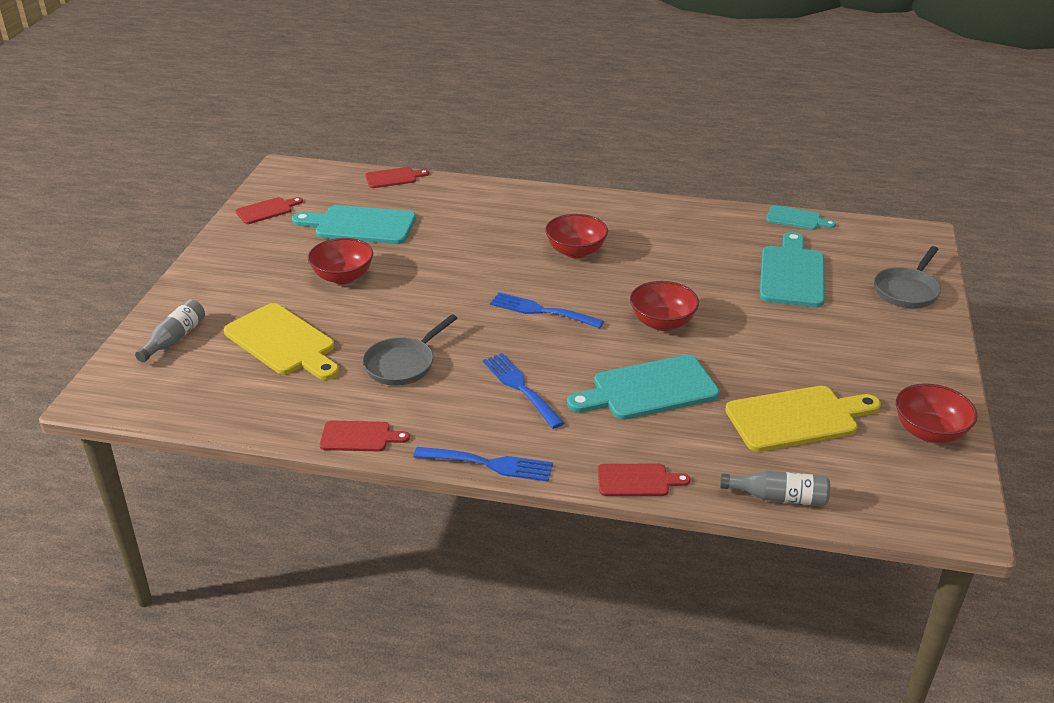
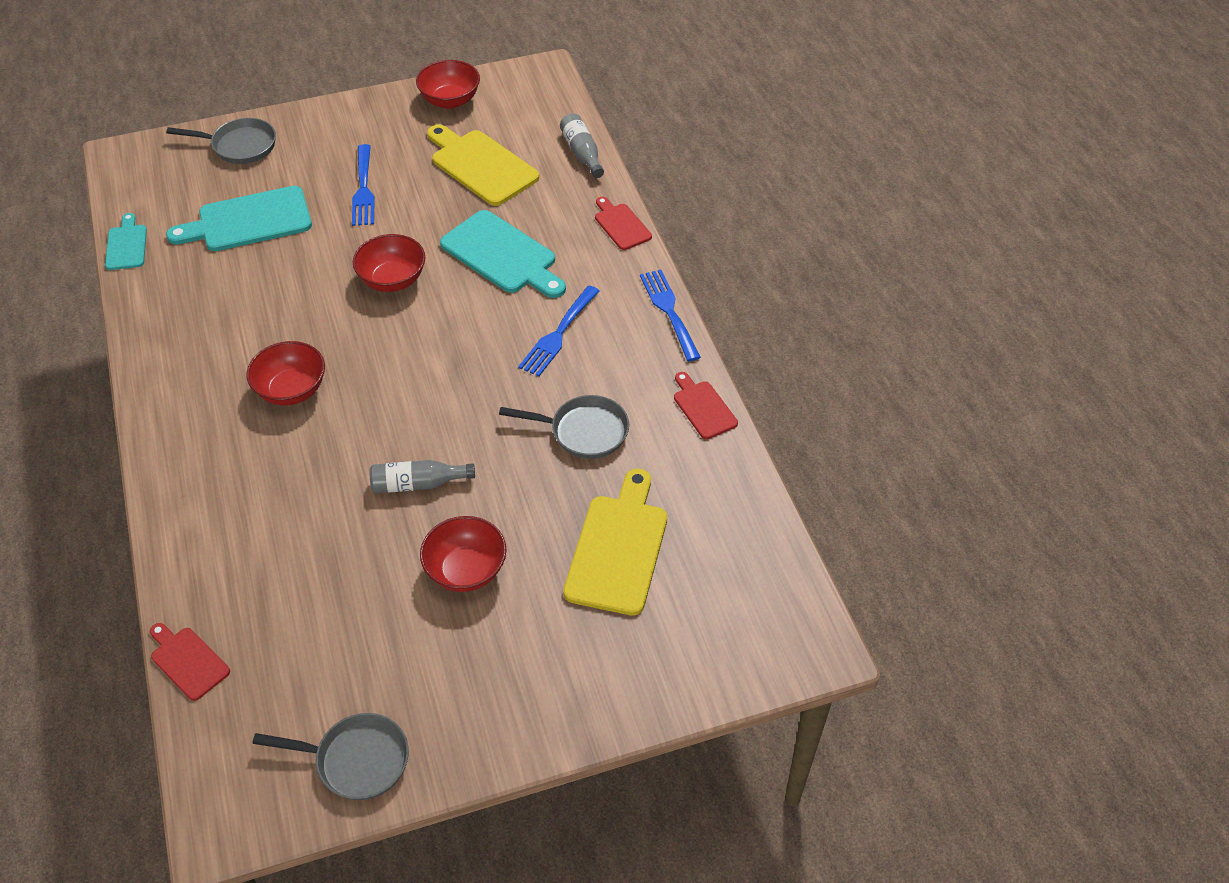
camera: 120 degrees left, 15 degrees up
(175, 339) = (681, 652): grey bottle -> grey bottle (418, 484)
(266, 210) = (356, 760): red cutting board -> grey pan
(360, 225) = (339, 623): turquoise cutting board -> none
(541, 311) = (426, 370): blue fork -> blue fork (363, 189)

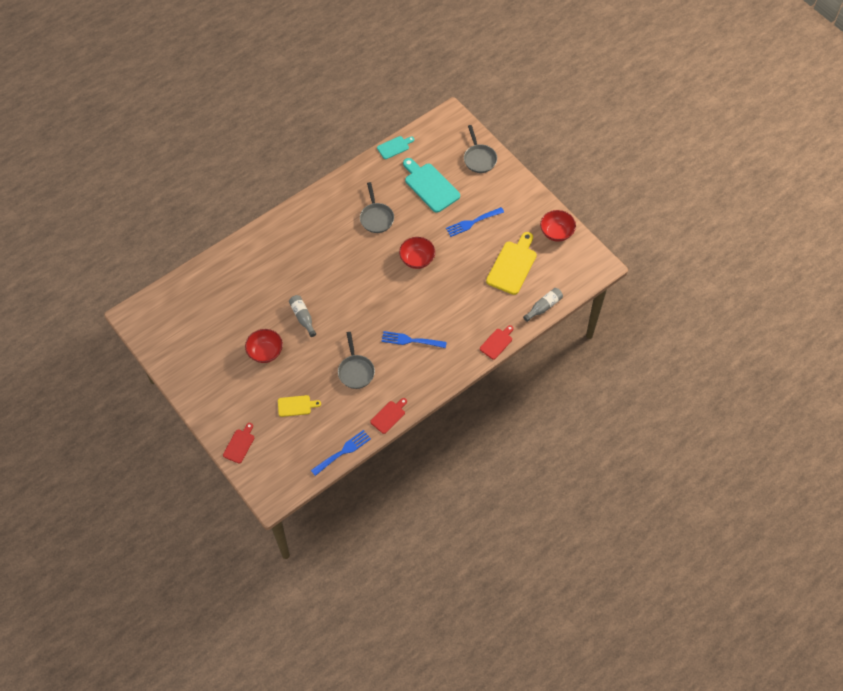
camera: 70 degrees right, 10 degrees up
(188, 661) = (192, 274): red cutting board -> red cutting board (239, 444)
(291, 390) = (335, 249): red bowl -> none
(356, 760) = (168, 348): grey pan -> grey pan (376, 217)
(502, 255) = (453, 298): turquoise cutting board -> none
(618, 548) = (296, 406): yellow cutting board -> yellow cutting board, size x0.55
(669, 311) = (445, 383): blue fork -> blue fork (343, 451)

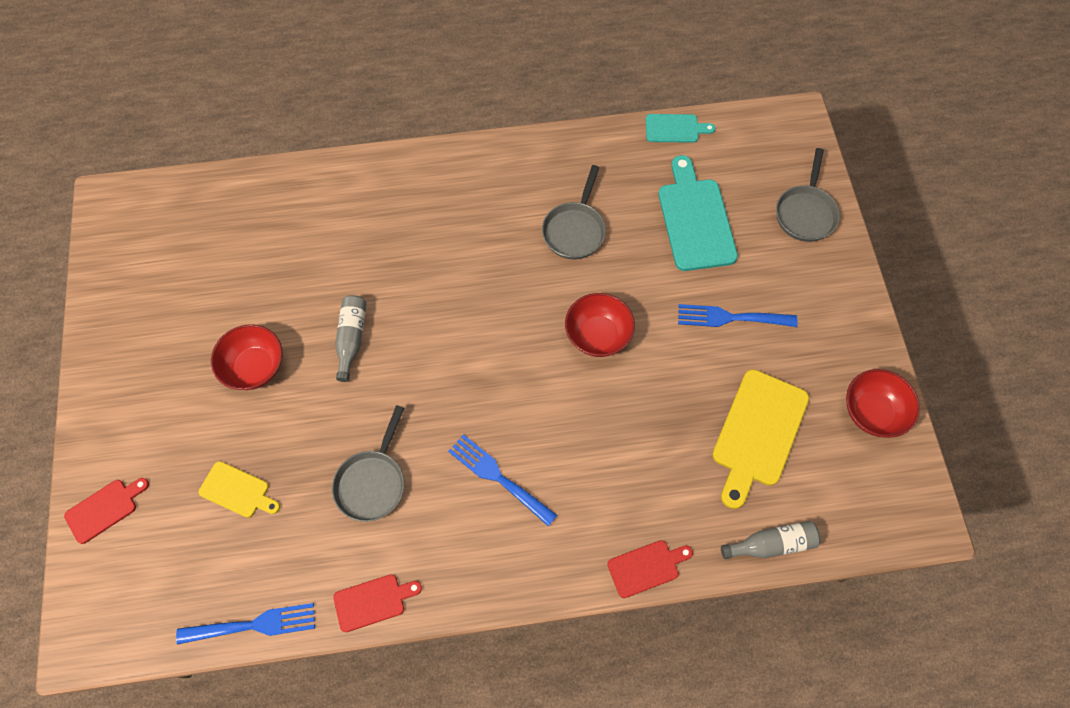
camera: 30 degrees right, 5 degrees up
(512, 265) = (758, 433): yellow cutting board -> yellow cutting board turned 150 degrees clockwise

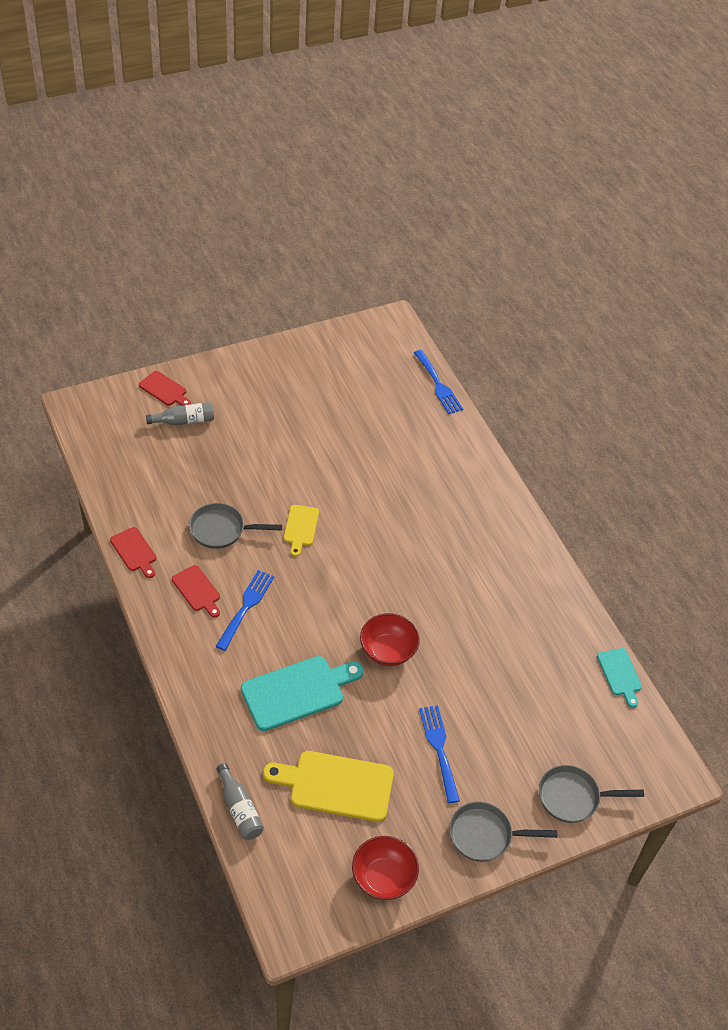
camera: 70 degrees right, 15 degrees down
(237, 491) = (195, 455): yellow cutting board -> yellow cutting board (300, 527)
(254, 625) = (104, 489): blue fork -> blue fork (438, 385)
(255, 367) = (289, 439): red bowl -> none
(351, 338) = (331, 490): grey bottle -> grey bottle (184, 421)
(575, 230) = (482, 616): grey pan -> grey pan (485, 835)
(646, 567) = (199, 720): red cutting board -> red cutting board (197, 590)
(695, 220) = (528, 706): turquoise cutting board -> turquoise cutting board (297, 691)

